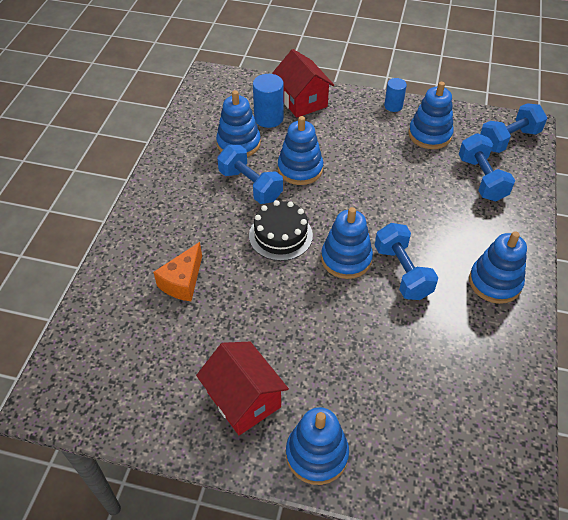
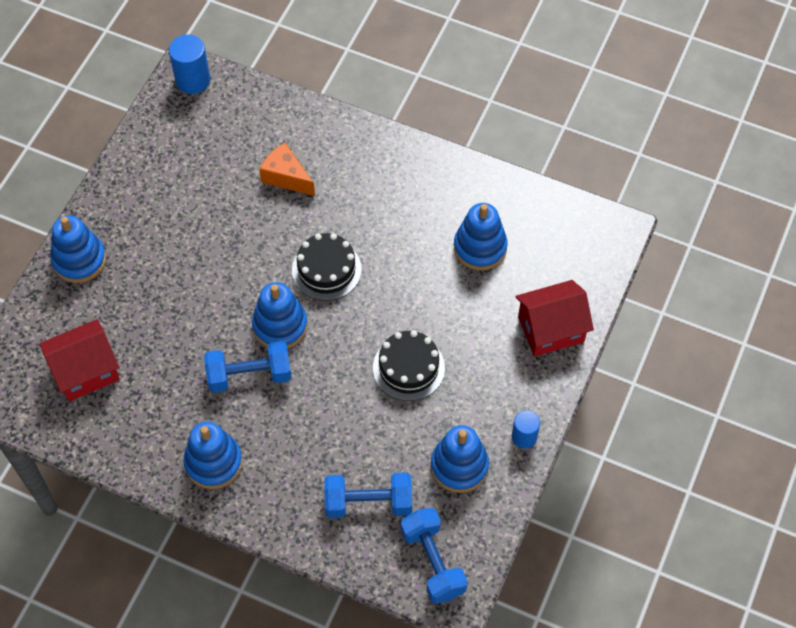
camera: 100 degrees right, 10 degrees up
(244, 399) = (145, 213): red house -> red house (86, 371)
(250, 185) = (407, 251): blue dumbbell -> none
(268, 118) = (521, 286): blue cylinder -> blue cylinder (193, 80)
(300, 169) = (424, 305): blue stacking toy -> none
(359, 171) = (408, 368): none -> black cake

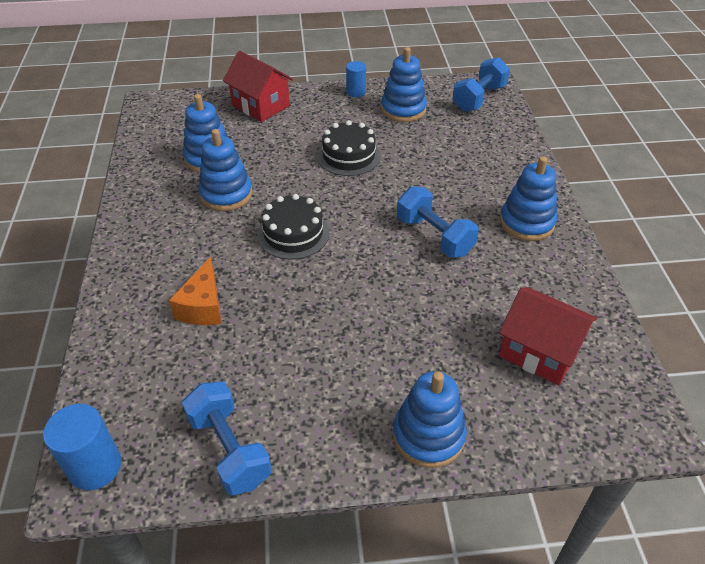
camera: 120 degrees left, 15 degrees down
(280, 326) = (372, 238): blue stacking toy -> blue stacking toy (226, 194)
(368, 502) = (470, 136): blue dumbbell -> blue dumbbell (229, 449)

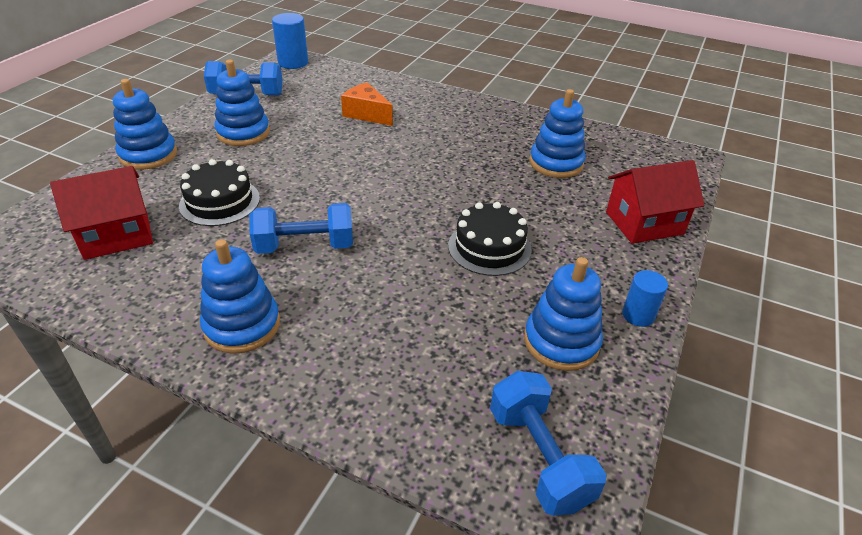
camera: 120 degrees right, 5 degrees down
(226, 194) = (489, 156): blue stacking toy -> blue stacking toy (243, 133)
(293, 234) = (400, 171): black cake -> black cake (220, 202)

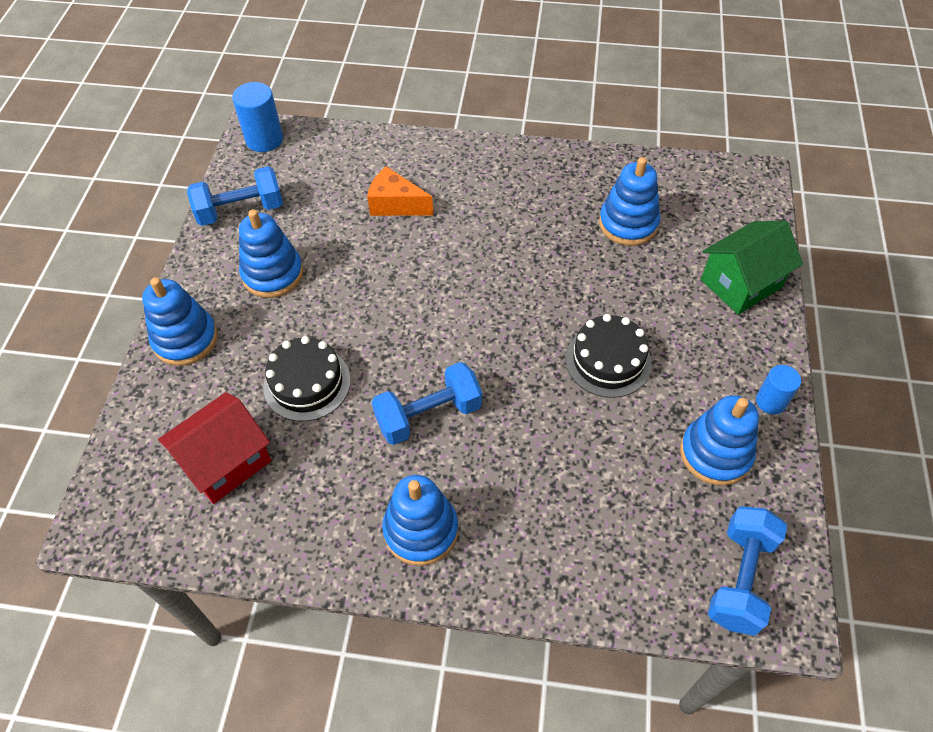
camera: 15 degrees left, 15 degrees up
(539, 457) = (740, 578): blue dumbbell -> blue dumbbell turned 60 degrees clockwise
(644, 223) = (741, 283): red house -> green house

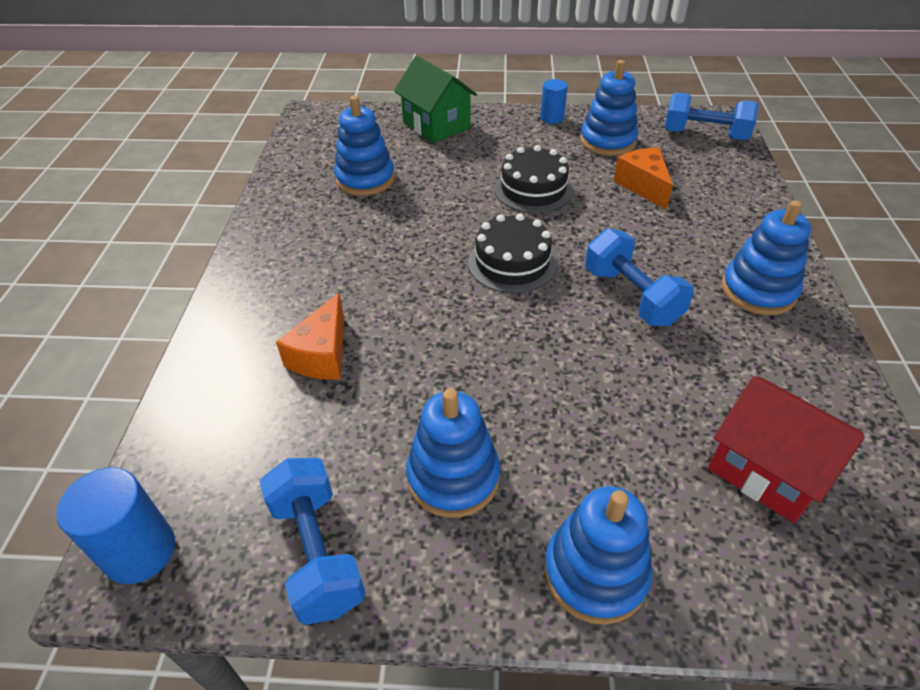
camera: 95 degrees left, 10 degrees down
(307, 383) = (625, 405): black cake -> black cake (512, 263)
(613, 470) = (643, 186): none -> orange cheese

